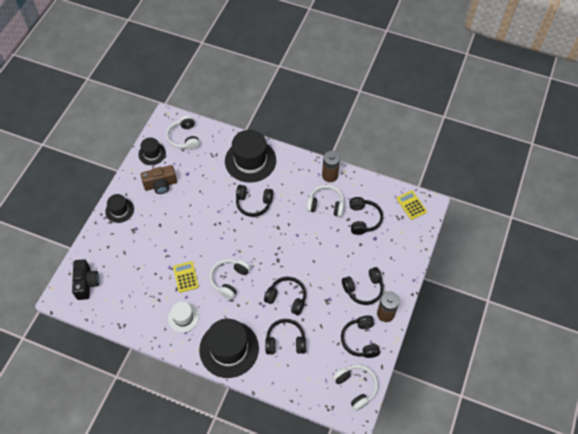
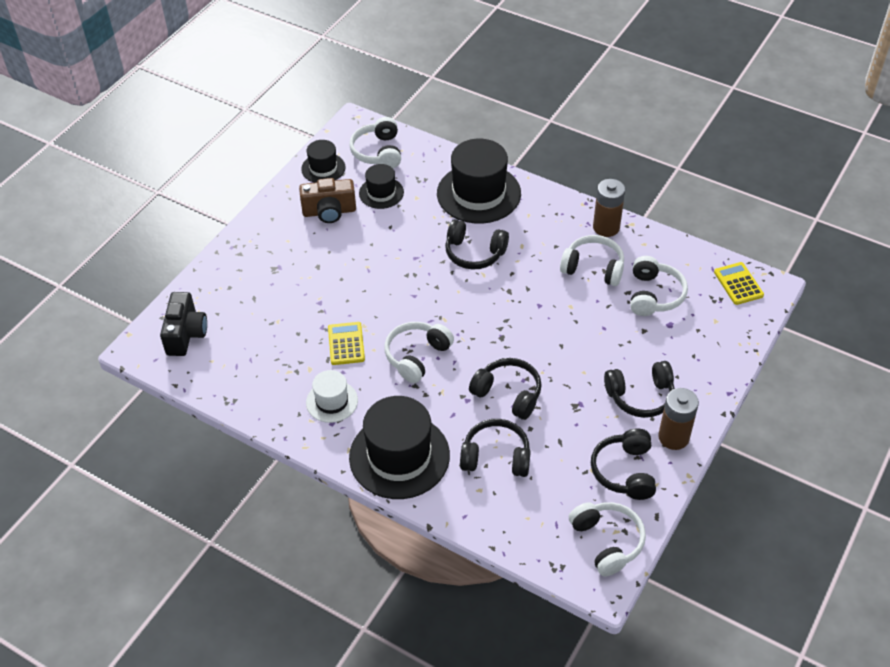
camera: 10 degrees right, 10 degrees down
(119, 210) = (258, 239): black hat -> black hat (381, 193)
(363, 219) = (654, 295): black headphones -> white headphones

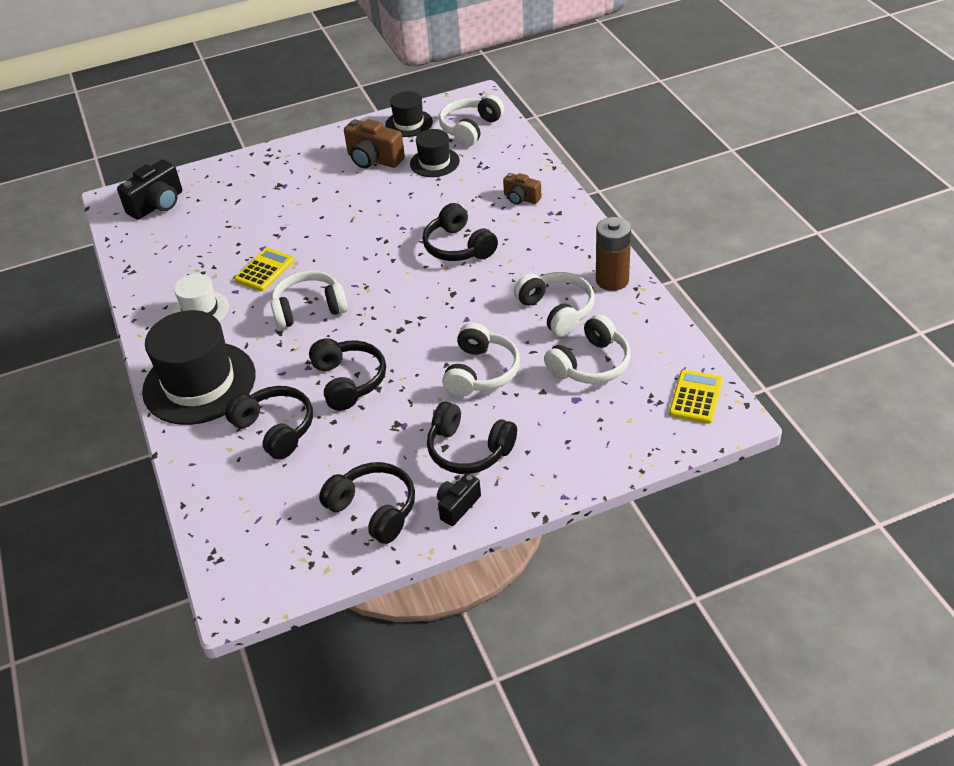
camera: 40 degrees right, 5 degrees down
(478, 193) = (521, 198): black hat -> brown camera
(607, 542) = (283, 563): white headphones -> white headphones (481, 372)
(625, 471) = (374, 510): black headphones -> black headphones turned 90 degrees clockwise
(673, 437) = (457, 506): brown battery -> black camera

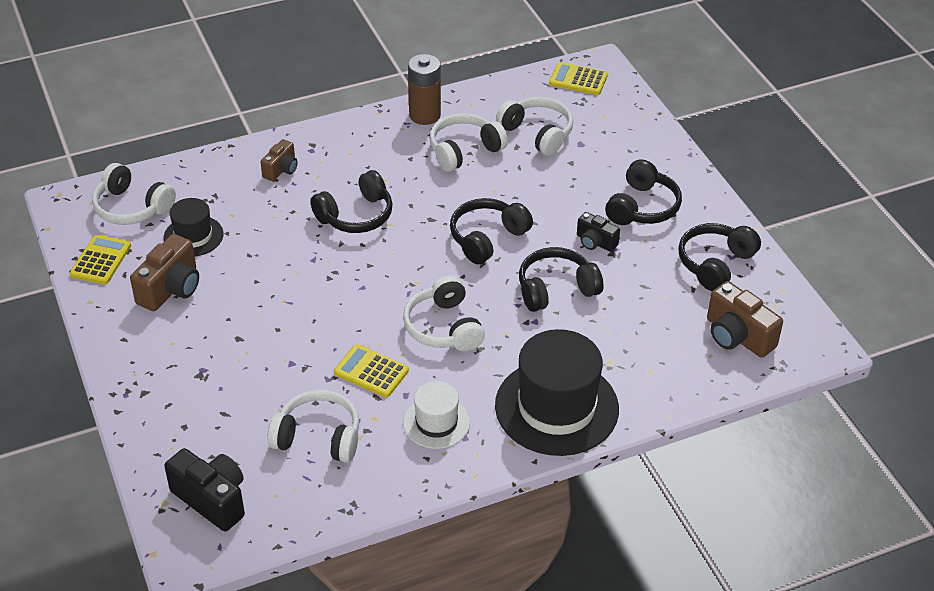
camera: 95 degrees left, 0 degrees up
(262, 522) = (737, 336): none -> brown camera
(275, 429) = (622, 338): black headphones -> black headphones (487, 238)
(409, 123) = (101, 260): black hat -> yellow calculator
(457, 506) = (706, 213): black camera -> black camera (595, 242)
(481, 372) = (545, 199): white headphones -> white headphones (318, 437)

